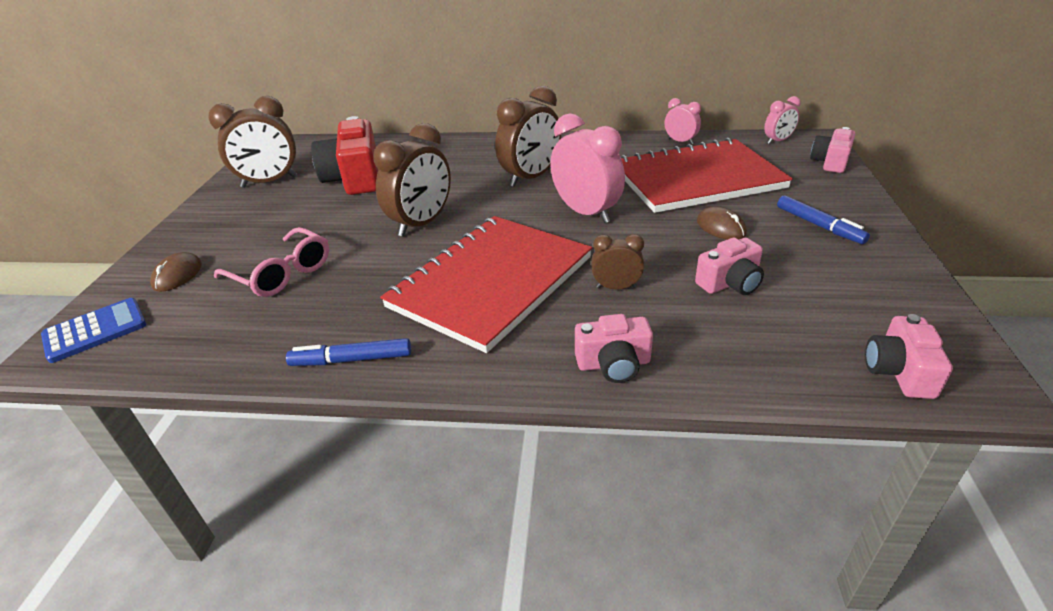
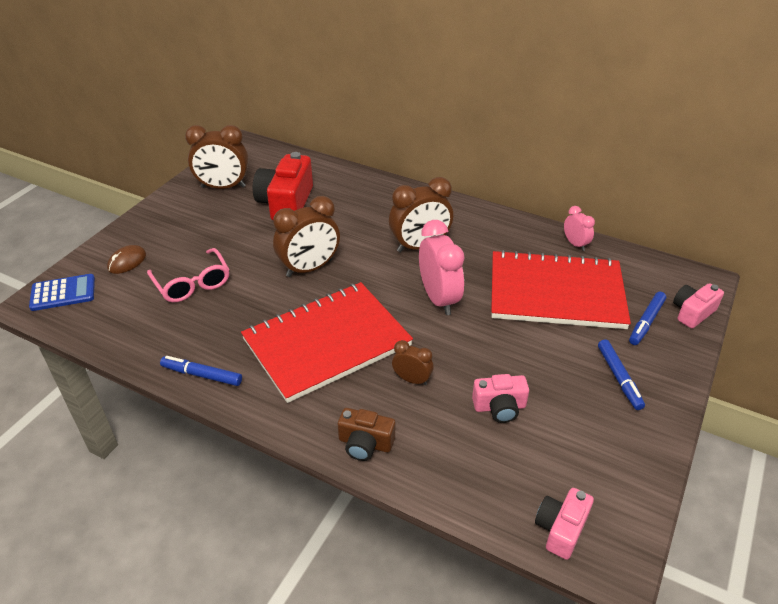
camera: 20 degrees right, 5 degrees up
(613, 364) = (365, 443): pink camera -> brown camera
(721, 227) = (535, 351): brown mouse -> none
(777, 141) = (665, 271): pink clock -> none
(799, 179) = (646, 322): none -> blue marker

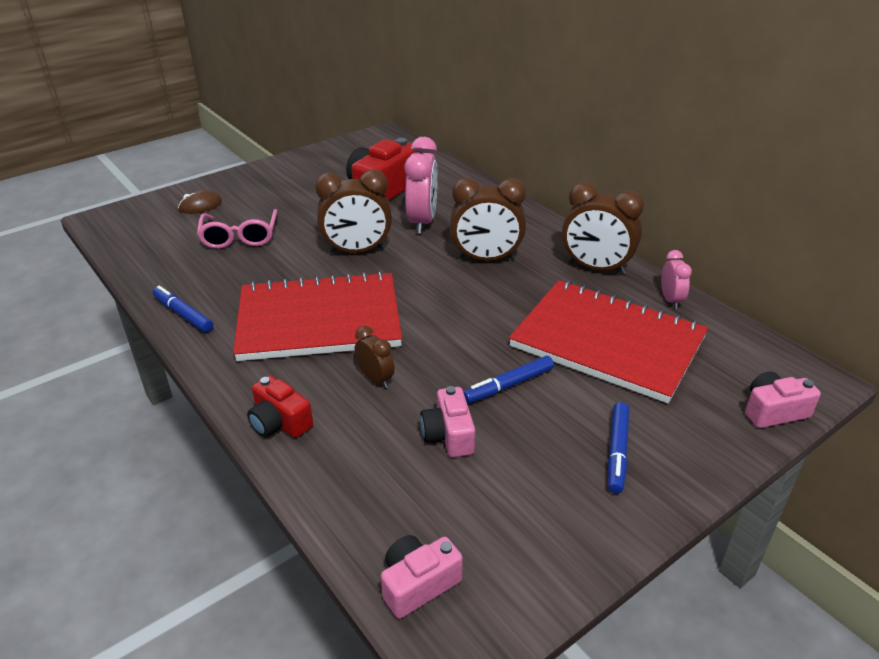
camera: 25 degrees right, 5 degrees down
(63, 293) = (129, 217): blue calculator -> none
(223, 187) = (334, 165): brown clock -> brown clock (596, 268)
(365, 443) = (280, 422): brown camera -> red camera
(439, 299) = (466, 312): pink clock -> pink clock (422, 222)
(499, 407) = (449, 435): pink camera -> pink camera turned 60 degrees clockwise
(646, 322) = (700, 404): blue marker -> blue marker (509, 385)

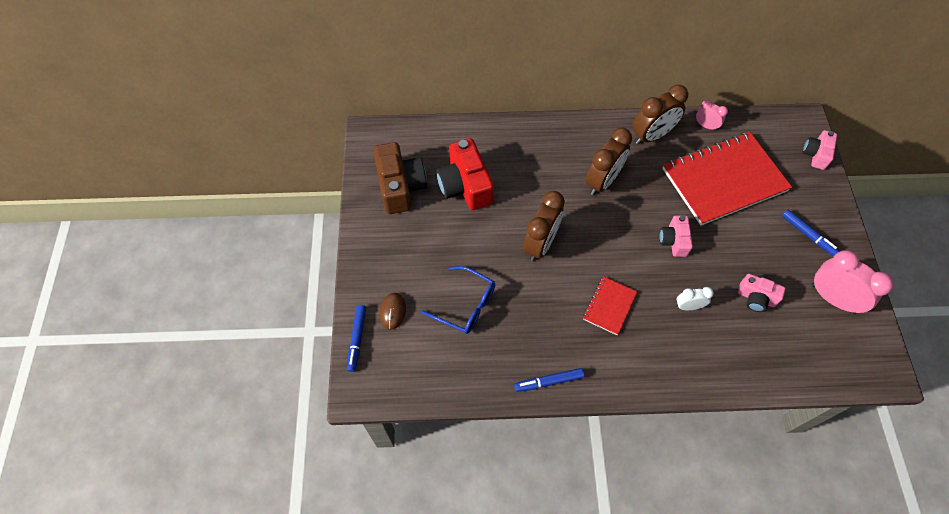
camera: 55 degrees left, 25 degrees up
(240, 237) = (466, 305): pink glasses -> blue glasses
(280, 422) = (698, 373): red camera -> none
(319, 320) = (609, 306): red notebook -> red notebook, size x0.46
(342, 164) = (400, 187): none -> brown camera
(376, 379) = (688, 306): brown clock -> white clock
(418, 584) = (847, 367): pink camera -> pink camera (673, 241)
(422, 222) = (530, 187): pink clock -> pink clock (832, 298)
(509, 385) = (732, 247): blue marker -> blue marker (357, 339)

